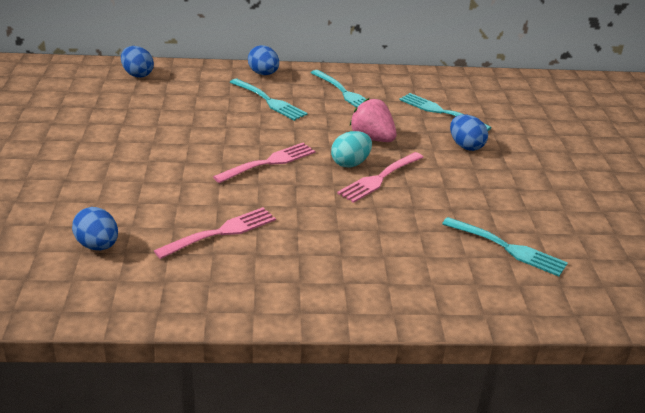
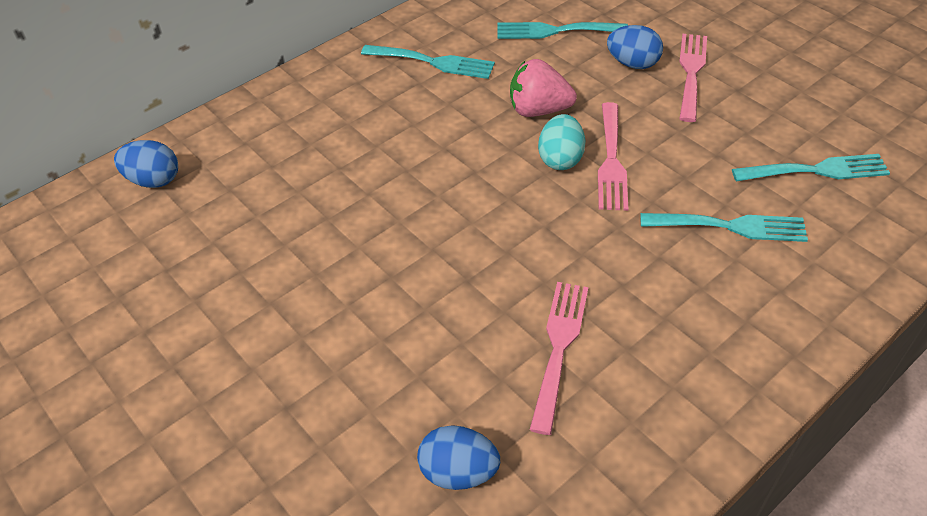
camera: 35 degrees left, 15 degrees up
(263, 74) = (308, 86): blue egg -> none
(269, 101) = (368, 124): turquoise fork -> turquoise fork (730, 226)
(269, 162) = (481, 213): pink fork -> pink fork (691, 72)

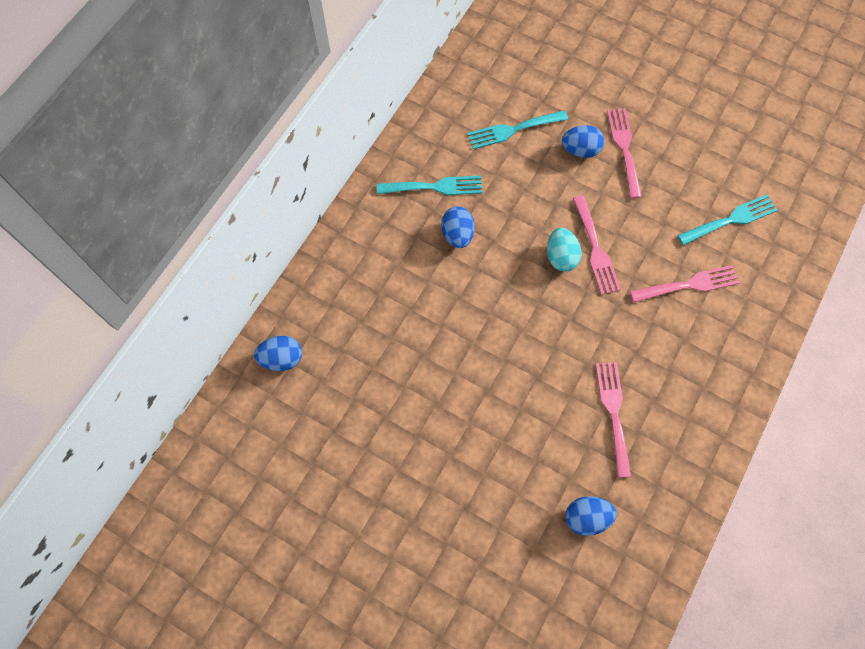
camera: 20 degrees left, 20 degrees up
(437, 110) = (457, 234): none -> blue egg
(538, 110) = (529, 215): pink strawberry -> none
(730, 226) = (689, 284): turquoise fork -> pink fork

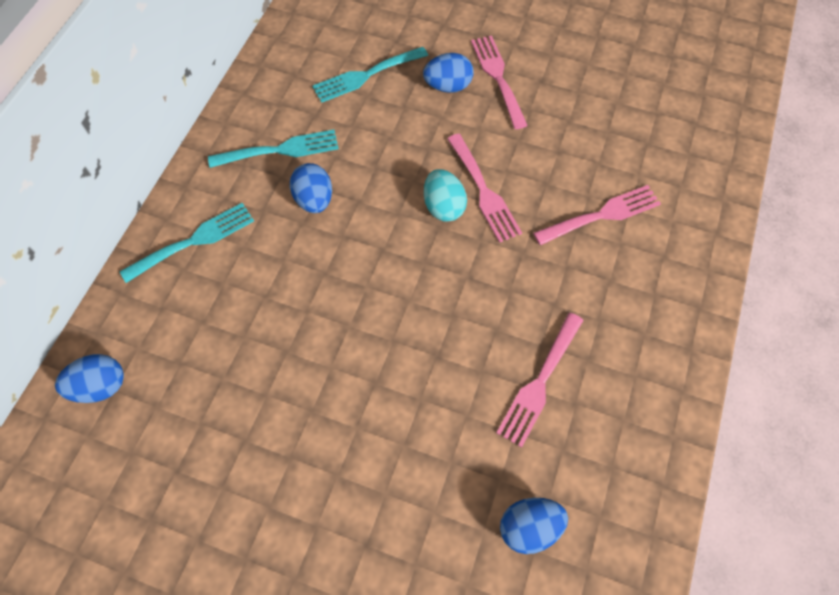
camera: 10 degrees left, 5 degrees down
(613, 412) = (539, 383): pink fork -> pink fork turned 135 degrees counterclockwise
(731, 219) = (635, 136): turquoise fork -> turquoise fork (194, 241)

